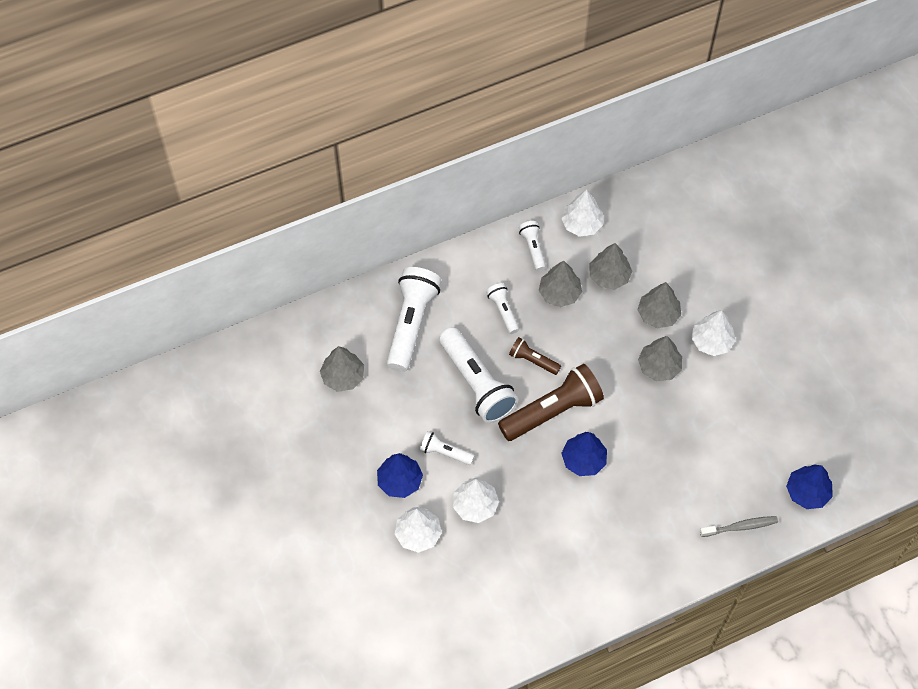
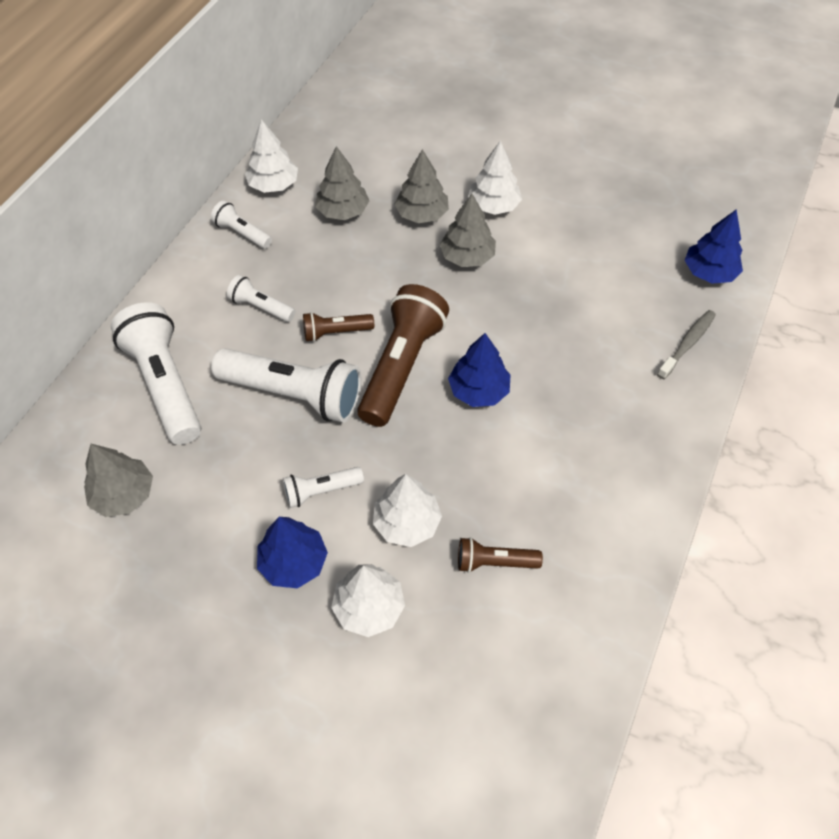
camera: 40 degrees left, 5 degrees down
(502, 562) = (494, 562): none -> brown flashlight
(559, 293) = (306, 255): grey tree -> none

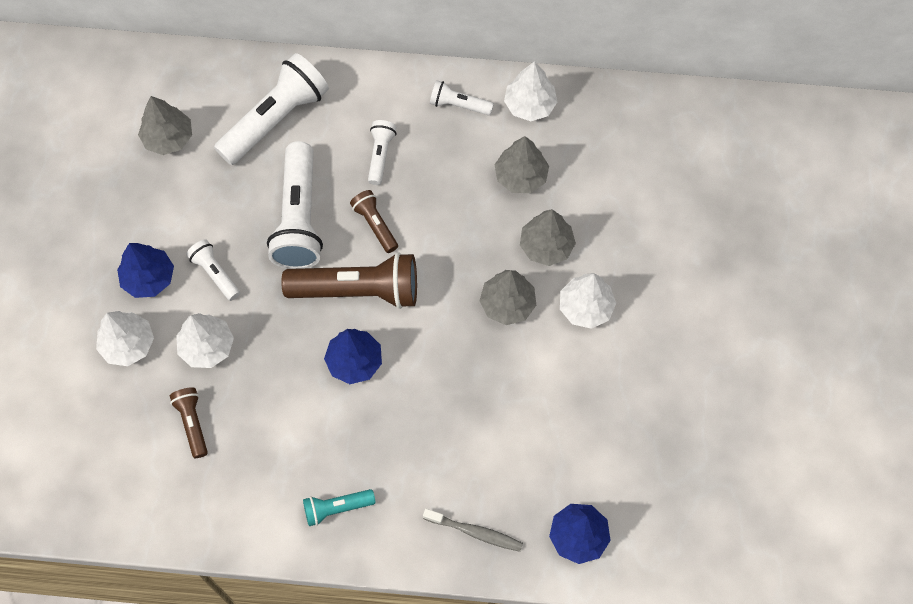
camera: 70 degrees right, 10 degrees up
(242, 233) = (459, 105): white flashlight -> white flashlight turned 90 degrees counterclockwise
(633, 449) = (336, 508): none -> turquoise flashlight

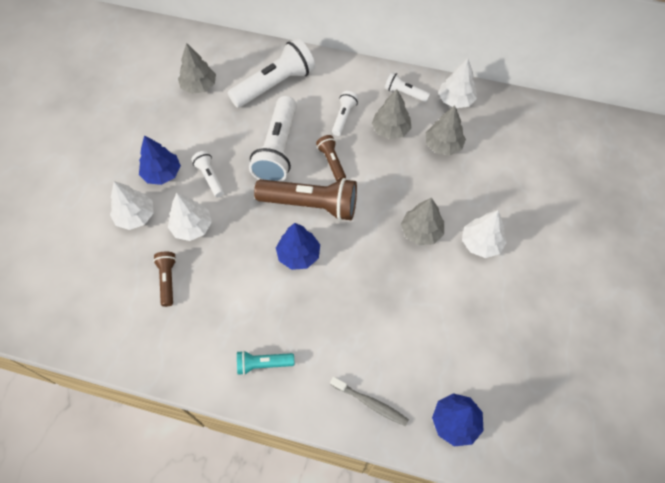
camera: 10 degrees right, 5 degrees down
(546, 246) = (456, 195): grey tree -> grey tree (390, 130)

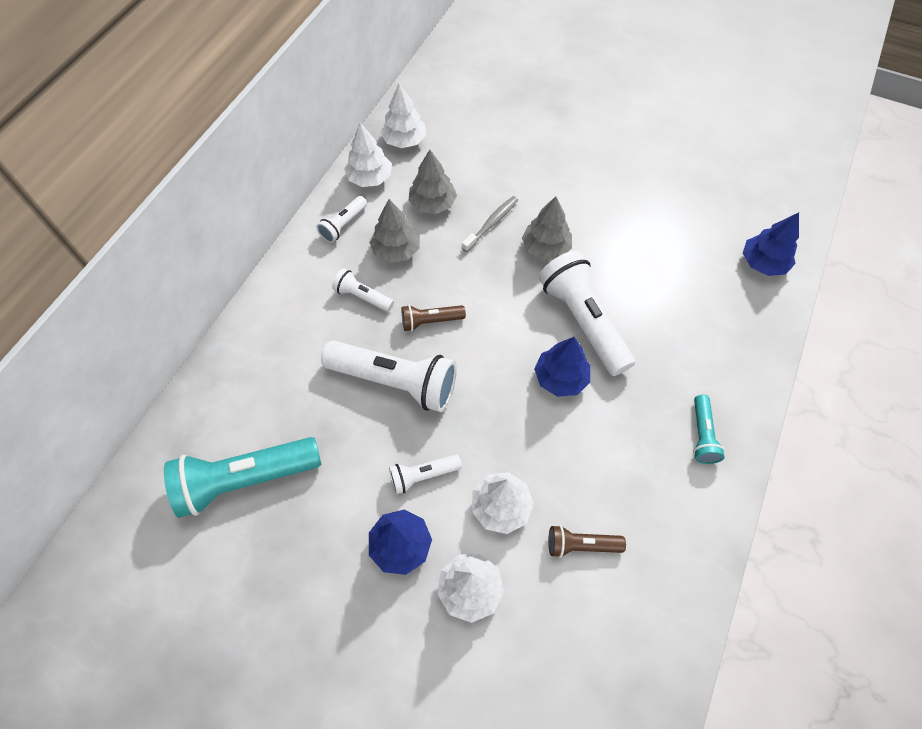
camera: 80 degrees left, 0 degrees up
(199, 86) = (246, 479): grey tree -> turquoise flashlight
(275, 85) = (280, 371): white flashlight -> white flashlight (583, 321)
(311, 205) = (491, 354): brown flashlight -> none
(370, 403) = (746, 332): grey toothbrush -> grey toothbrush (491, 223)
(481, 243) = (567, 198): white tree -> white tree (404, 140)

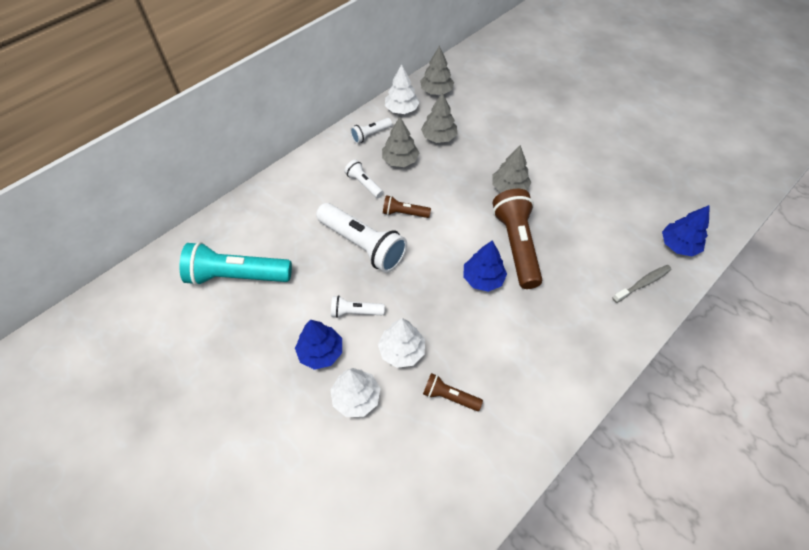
camera: 20 degrees right, 5 degrees down
(404, 140) = (436, 91): white tree -> grey tree
(491, 223) = (476, 161): grey toothbrush -> grey toothbrush (643, 283)
(583, 321) = (516, 245): white flashlight -> brown flashlight
(701, 435) = (576, 352): turquoise flashlight -> none

